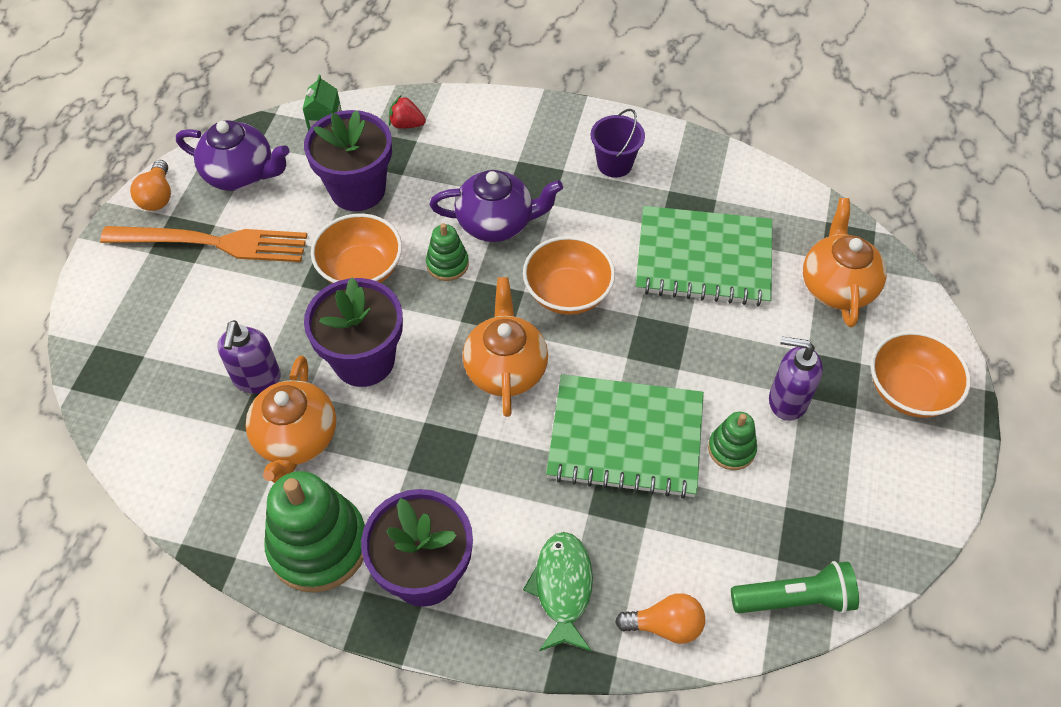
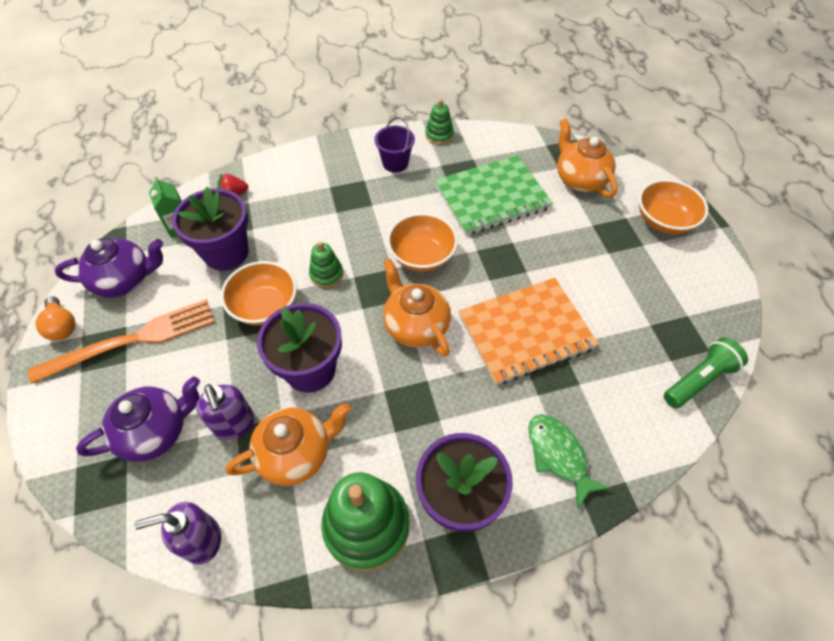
camera: 30 degrees left, 0 degrees up
(296, 439) = (296, 453): orange teapot -> orange teapot turned 90 degrees counterclockwise
(496, 223) = (342, 232): purple teapot -> purple teapot (156, 432)
(625, 438) = (525, 332): green notebook -> orange notebook
(665, 625) = (639, 442): orange light bulb -> none
(731, 449) = (594, 306): green stacking toy -> green stacking toy (439, 135)
(787, 401) = (603, 260): purple soap dispenser -> purple soap dispenser (202, 540)

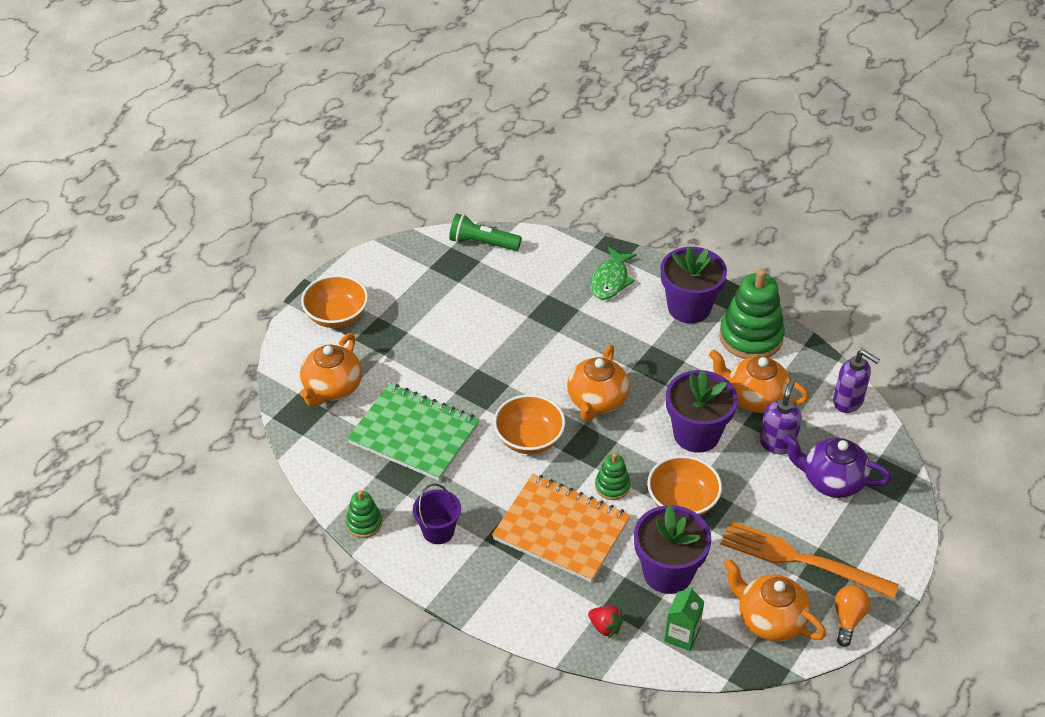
camera: 130 degrees left, 10 degrees down
(125, 280) = (770, 620): purple teapot -> orange teapot
(525, 332) = (535, 340): orange notebook -> orange notebook (561, 530)

